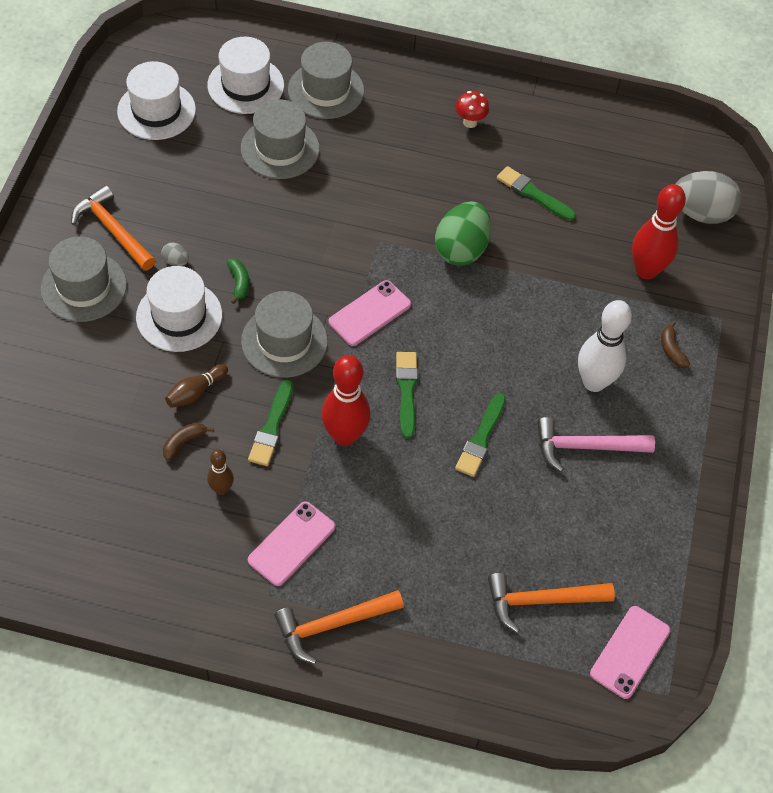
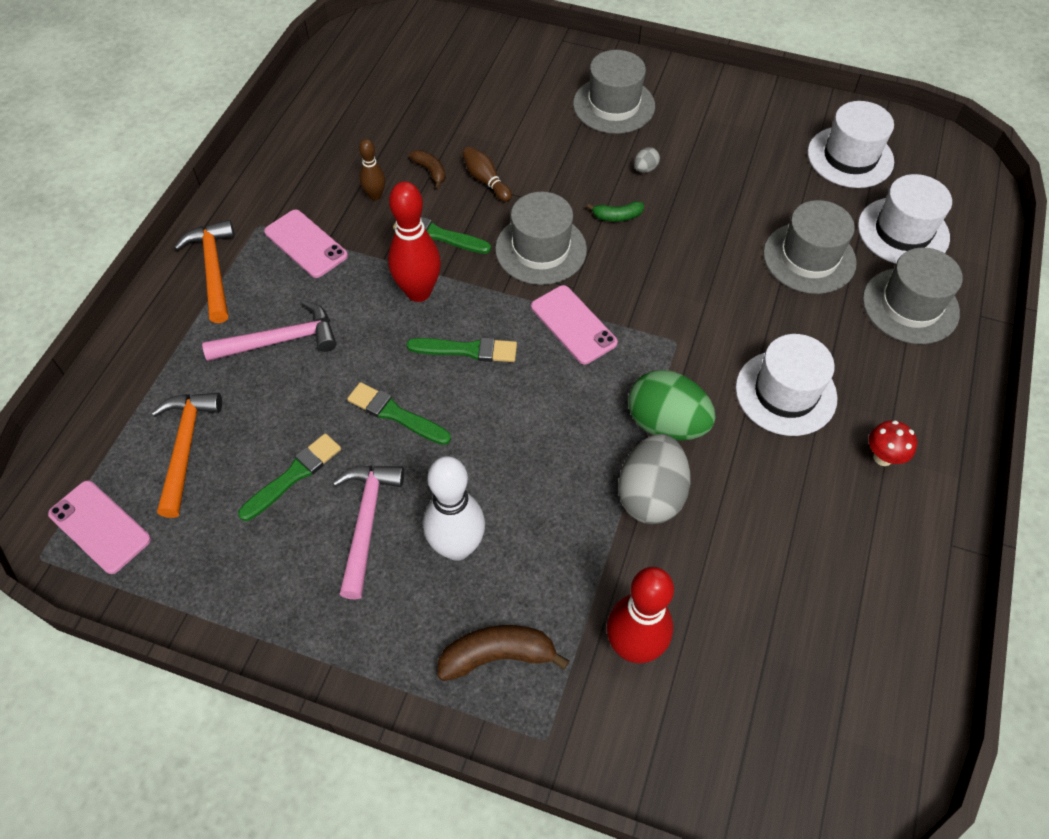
camera: 100 degrees right, 0 degrees up
(113, 230) = (683, 125): orange hammer -> none
(179, 316) = (576, 170): white hat -> white hat (785, 393)
(414, 544) = (280, 340): none -> pink hammer
(533, 193) = (763, 519): green brush -> green brush (293, 475)
(671, 350) = (497, 656): brown banana -> brown banana, size x1.71
(700, 213) = (744, 752): grey egg -> grey egg (650, 495)

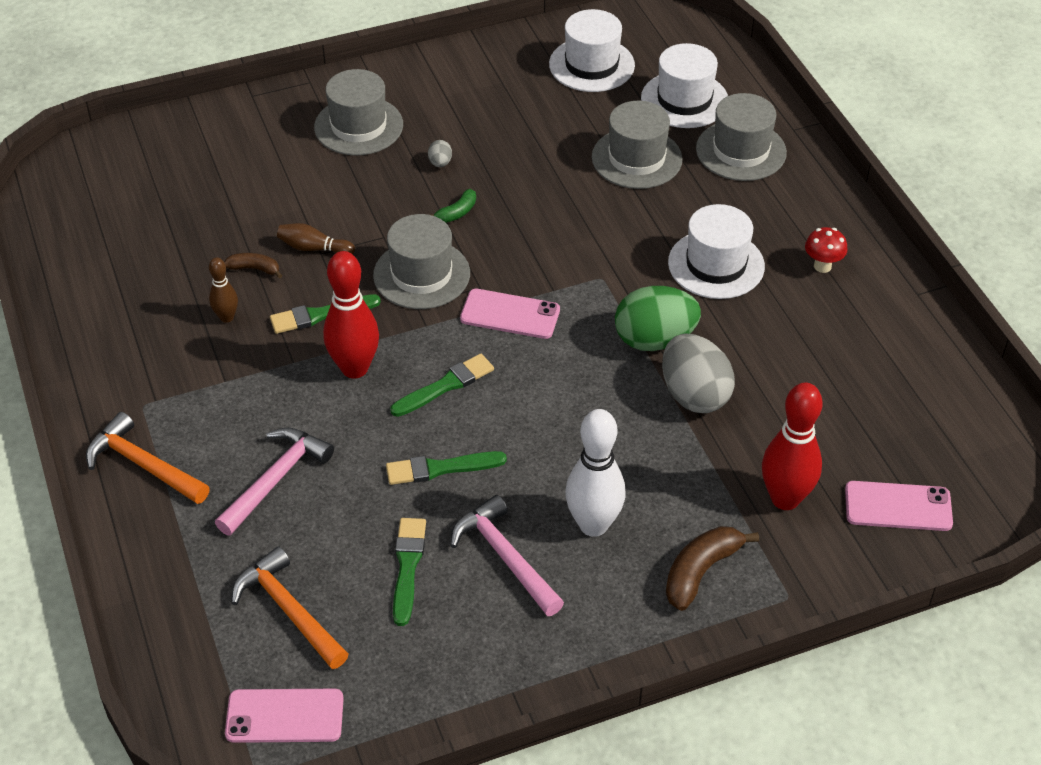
camera: 40 degrees left, 10 degrees down
(306, 244) = (207, 393): pink phone -> pink phone (898, 507)

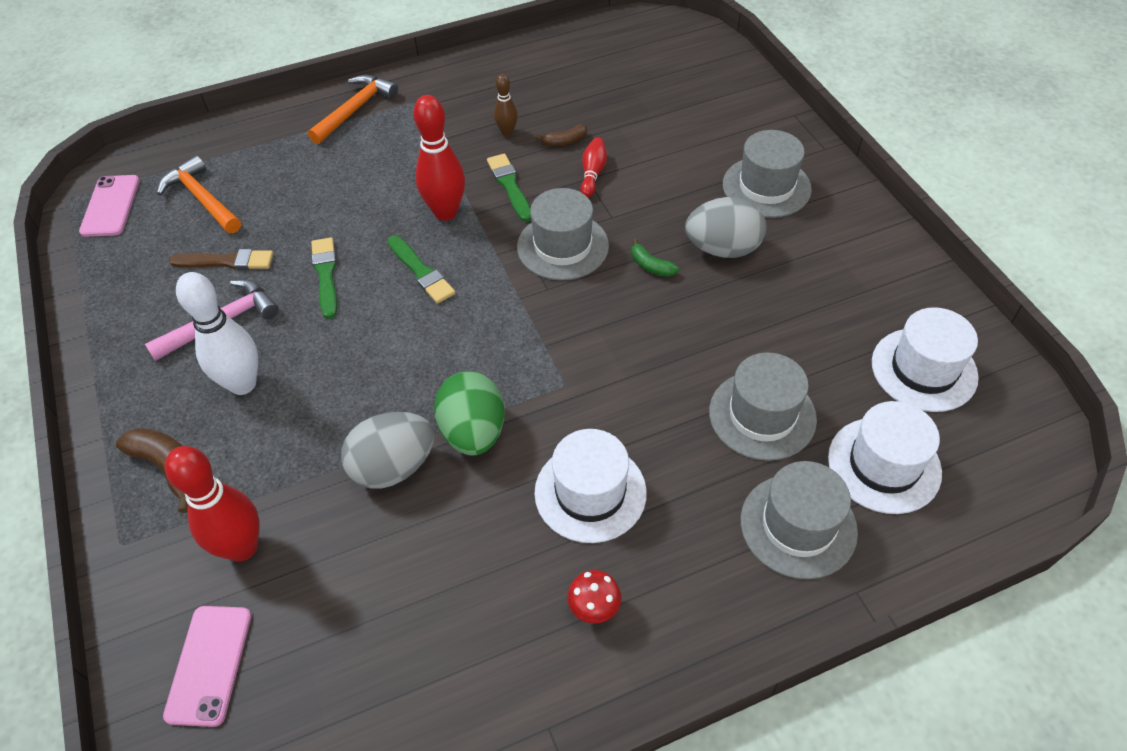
camera: 90 degrees right, 5 degrees up
(254, 269) = (565, 141): brown banana -> brown banana turned 60 degrees clockwise
(276, 479) = (330, 178): pink hammer -> none
(289, 610) = (202, 199): orange hammer -> orange hammer turned 90 degrees counterclockwise
(313, 248) = (592, 173): brown bowling pin -> red bowling pin
(407, 566) = (226, 261): green brush -> brown brush
(440, 163) = (723, 249): grey egg -> grey egg, size x2.38
(510, 314) = (510, 313): pink phone -> none

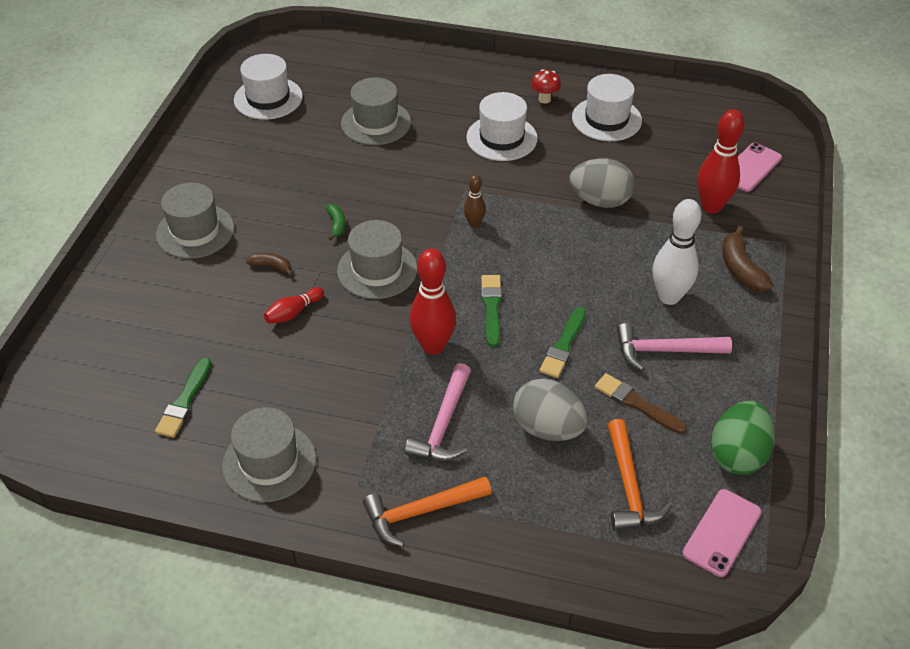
camera: 145 degrees left, 5 degrees down
(385, 164) = (443, 424): none -> pink hammer
(473, 432) = (539, 194): green egg -> green egg (737, 454)
(507, 132) = (314, 393): brown bowling pin -> brown bowling pin (474, 224)
(509, 186) = (364, 340): green brush -> green brush (184, 401)
(565, 141) = (280, 354): brown banana -> brown banana (271, 266)
(723, 249) = (280, 210): grey egg -> grey egg (547, 428)
(798, 525) = (417, 80): grey hat -> grey hat (269, 462)
(884, 465) = (347, 78): white hat -> white hat (606, 119)

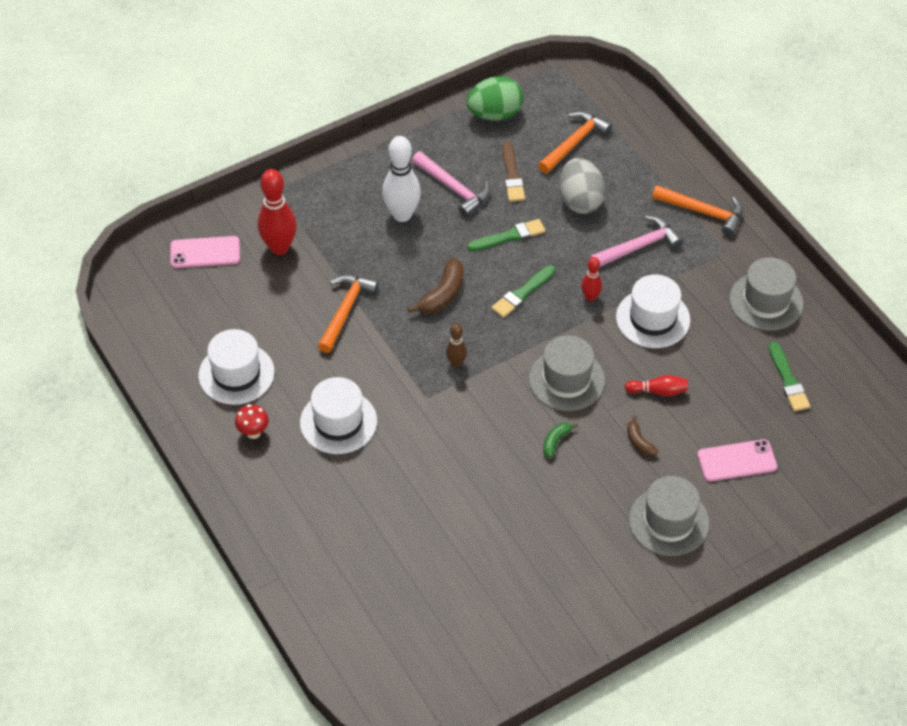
camera: 135 degrees left, 5 degrees up
(184, 401) = (788, 380): green brush -> green brush turned 105 degrees clockwise
(268, 98) = (475, 632): white hat -> white hat (653, 318)
(376, 123) = (416, 521): grey hat -> none
(433, 346) = (590, 297): red bowling pin -> red bowling pin, size x0.53
(600, 201) = (345, 311): grey egg -> orange hammer
(722, 532) = (555, 92): pink phone -> pink phone (737, 461)
(740, 269) = (331, 196): brown banana -> brown banana (442, 294)

